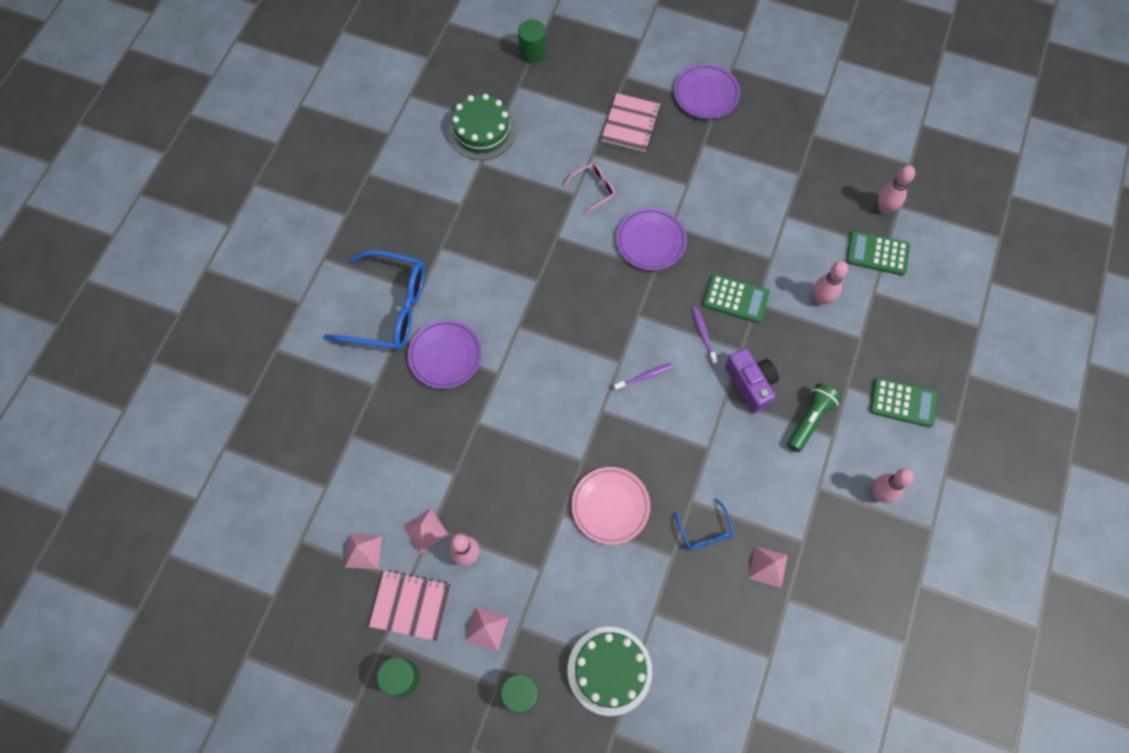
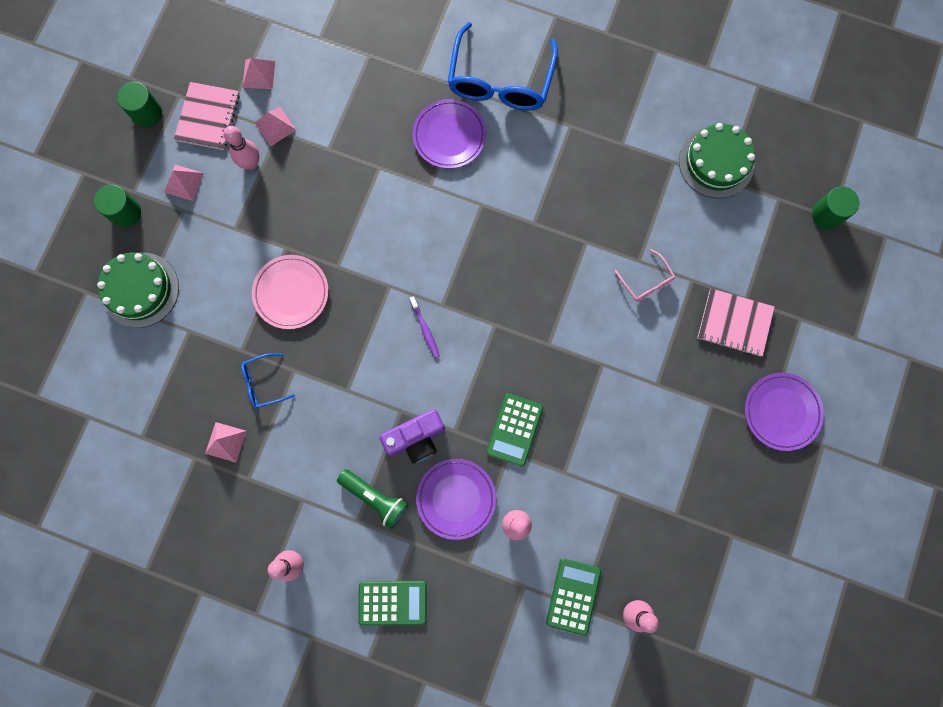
camera: 90 degrees right, 10 degrees up
(651, 241) = (583, 341): purple plate -> purple plate (456, 498)
(704, 335) = (471, 393): purple toothbrush -> none
(903, 402) = (392, 602): green calculator -> green calculator turned 105 degrees counterclockwise

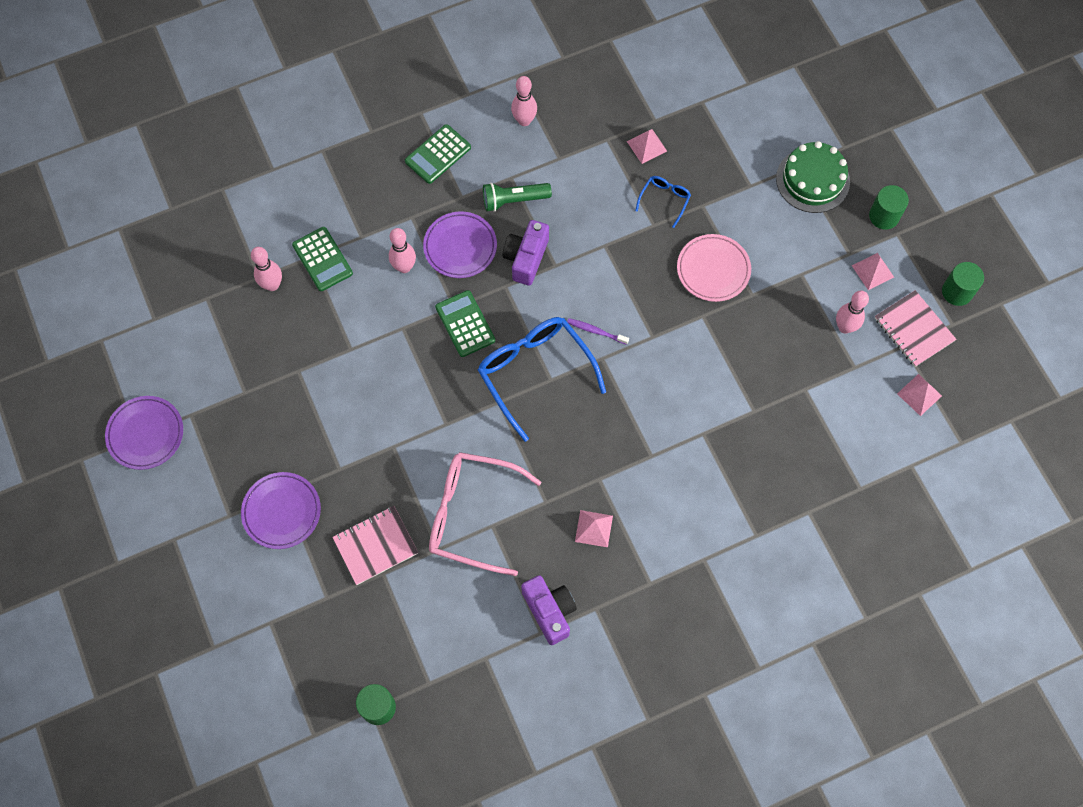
camera: 135 degrees right, 10 degrees down
(275, 126) = (861, 369): pink pyramid -> pink pyramid (594, 528)
(449, 136) = (731, 484): purple plate -> purple plate (145, 434)
(500, 81) = (741, 566): blue glasses -> blue glasses (535, 373)
(646, 281) = (472, 515): pink glasses -> pink glasses, size x2.16
(655, 170) = (549, 611): none -> purple camera
(716, 162) = (507, 666): green cake -> none

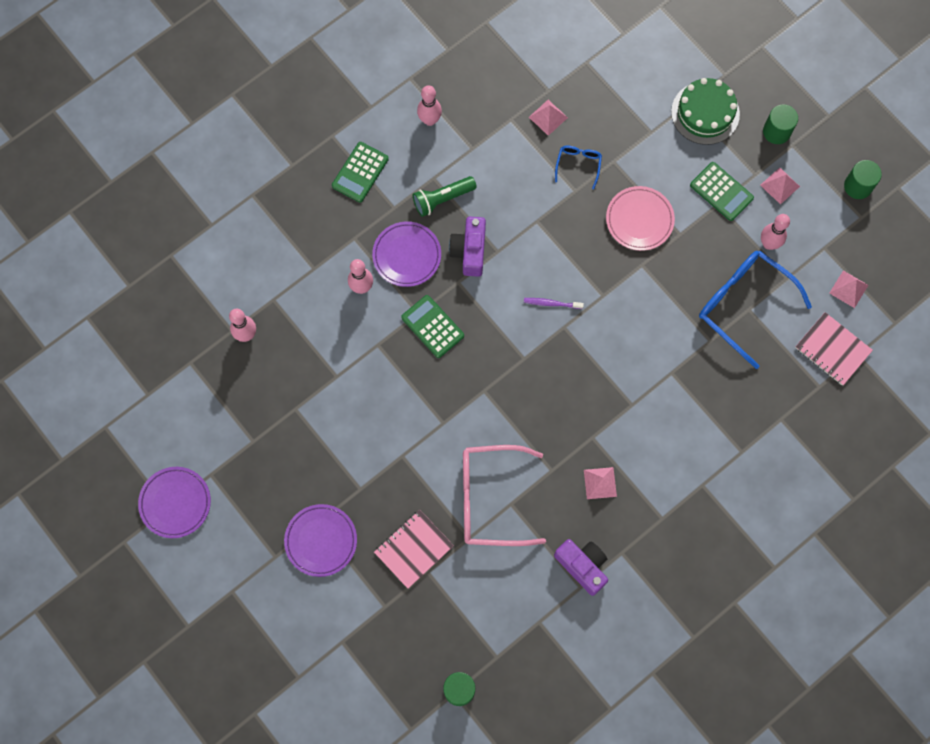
camera: 15 degrees left, 5 degrees up
(322, 259) = (285, 299): green calculator -> green calculator (721, 191)
(535, 373) = (508, 356): blue glasses -> blue glasses (743, 305)
(914, 329) = (829, 231): pink notebook -> pink notebook (832, 349)

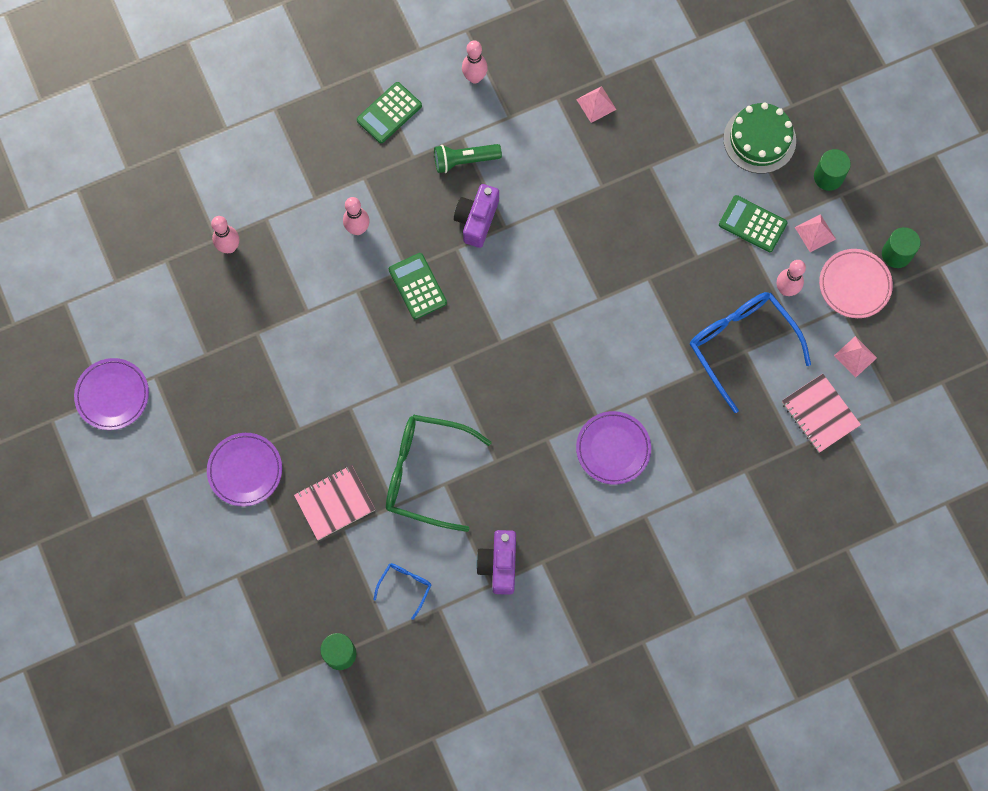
camera: 15 degrees right, 0 degrees up
(407, 255) = (412, 208): purple plate -> purple plate (613, 449)
(490, 499) = (425, 473): pink glasses -> green glasses
(551, 303) = (544, 293): purple toothbrush -> none
(578, 165) = (613, 160): blue glasses -> blue glasses (405, 586)
(582, 566) = (499, 564): purple camera -> purple camera turned 150 degrees counterclockwise
(600, 483) = (541, 486): pink pyramid -> none
(639, 220) = (659, 232): pink plate -> pink plate (854, 285)
(721, 191) = (752, 224): green calculator -> green calculator turned 150 degrees clockwise

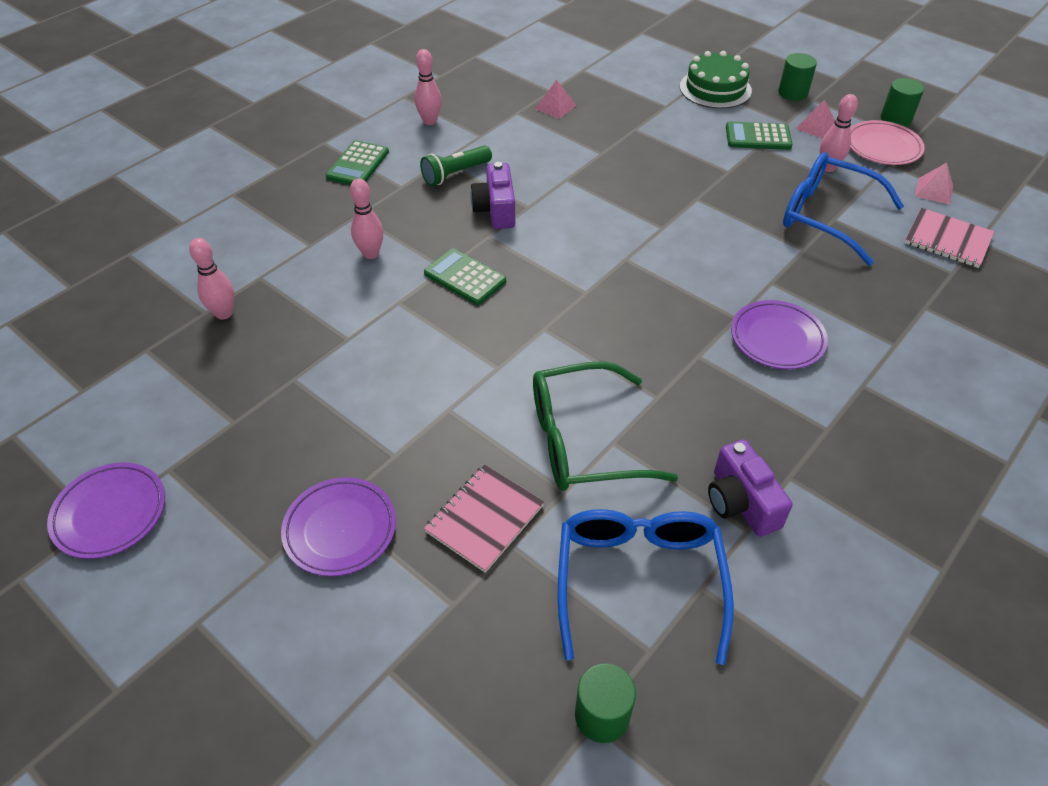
camera: 25 degrees left, 25 degrees down
(405, 586) = (639, 580): blue glasses -> blue glasses, size x2.16

